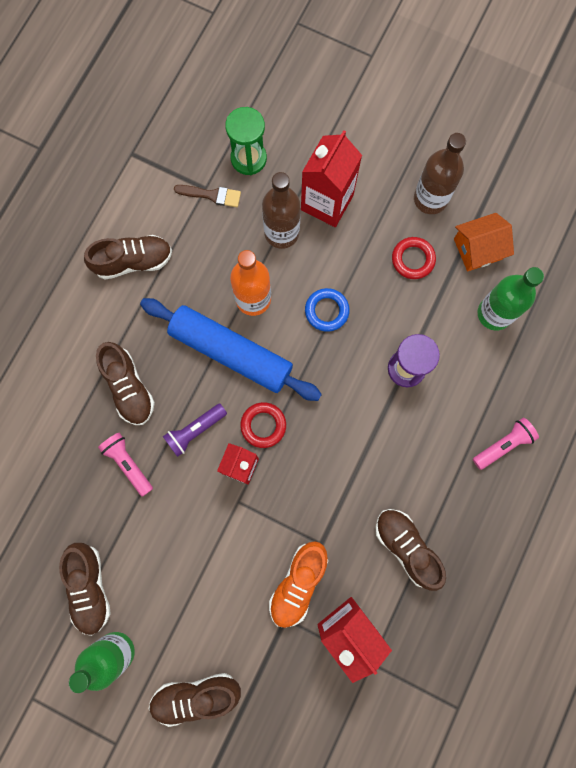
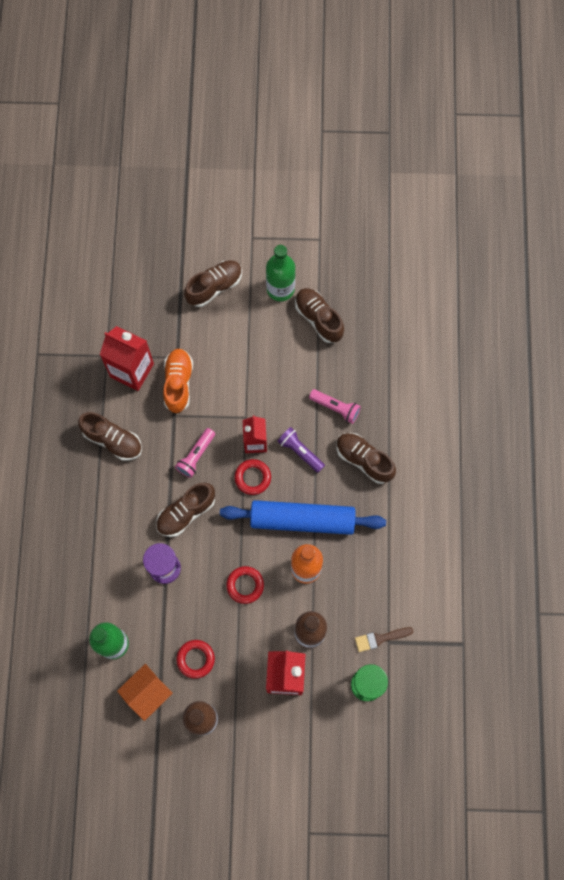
camera: 155 degrees right, 5 degrees down
(133, 261) = (412, 555): brown shoe -> brown shoe (186, 513)
(195, 431) = (300, 451): purple flashlight -> purple flashlight turned 75 degrees counterclockwise
(326, 311) = (245, 585): blue ring -> red ring
(503, 445) = (69, 543): pink flashlight -> pink flashlight (196, 456)

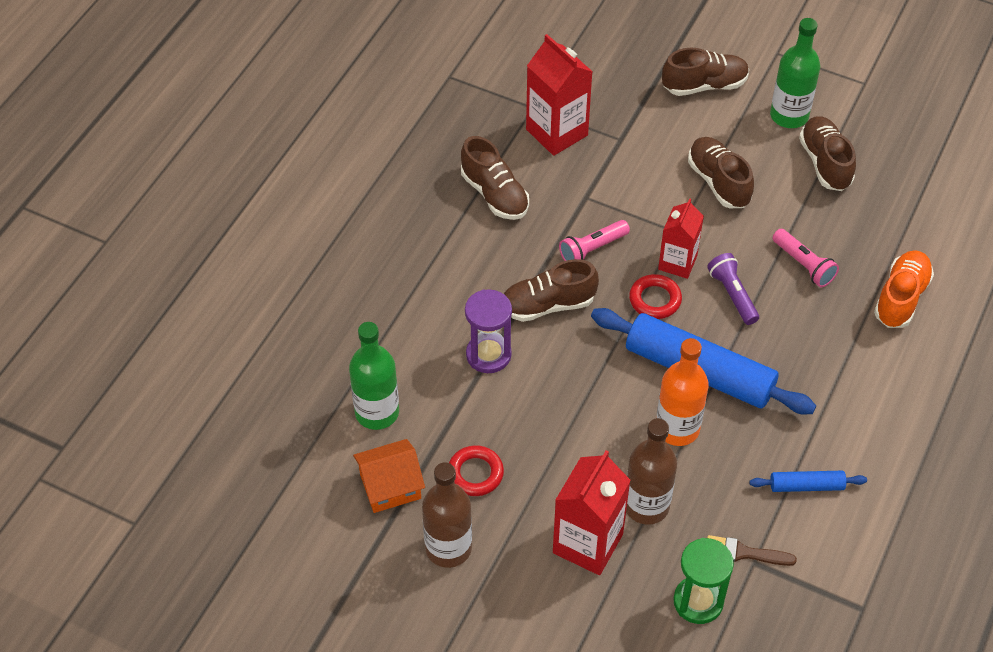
camera: 25 degrees right, 20 degrees down
(178, 383) = (608, 166): orange shoe -> orange shoe (901, 298)
(245, 585) = (585, 415): red ring -> none
(364, 460) = (816, 336): brown shoe -> brown shoe (718, 182)
(399, 574) = (806, 486): none -> blue rolling pin

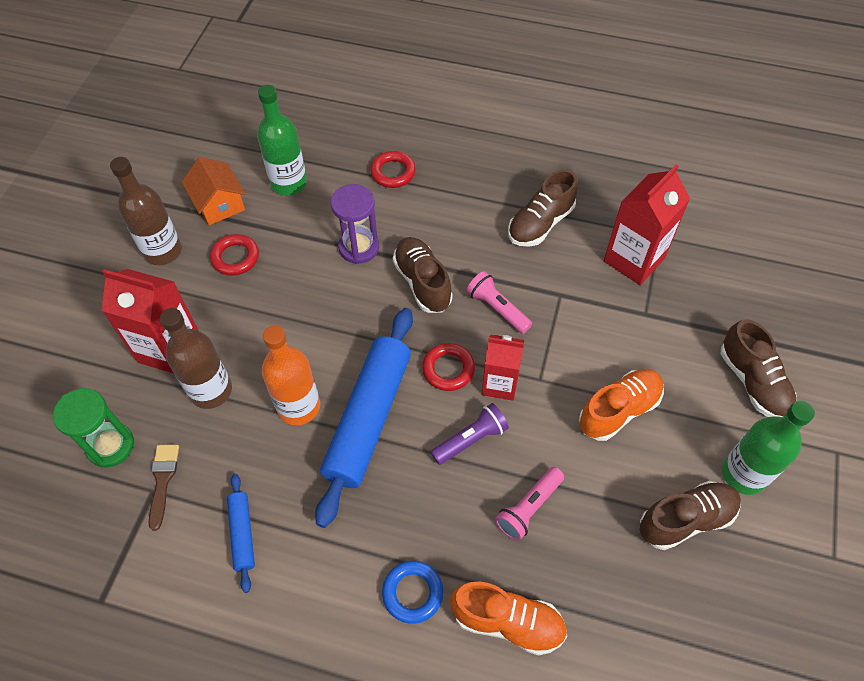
camera: 80 degrees right, 5 degrees up
(389, 310) = (393, 172): none -> red ring
(718, 182) = (619, 410): brown shoe -> orange shoe
(872, 360) = (412, 593): none -> blue ring

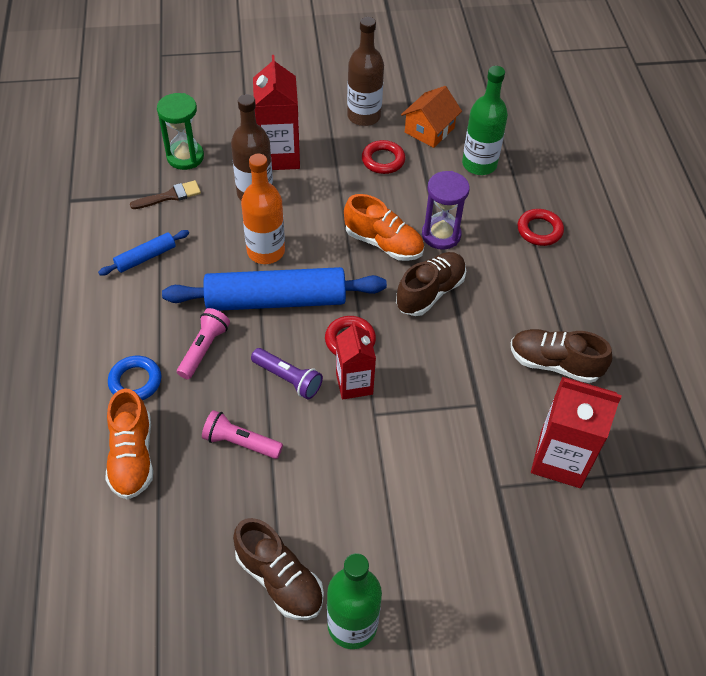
camera: 65 degrees right, 5 degrees down
(497, 308) = (433, 358): pink flashlight -> pink flashlight (204, 349)
(619, 410) = (372, 490): orange shoe -> orange shoe (383, 243)
(753, 382) = (467, 612): brown shoe -> none

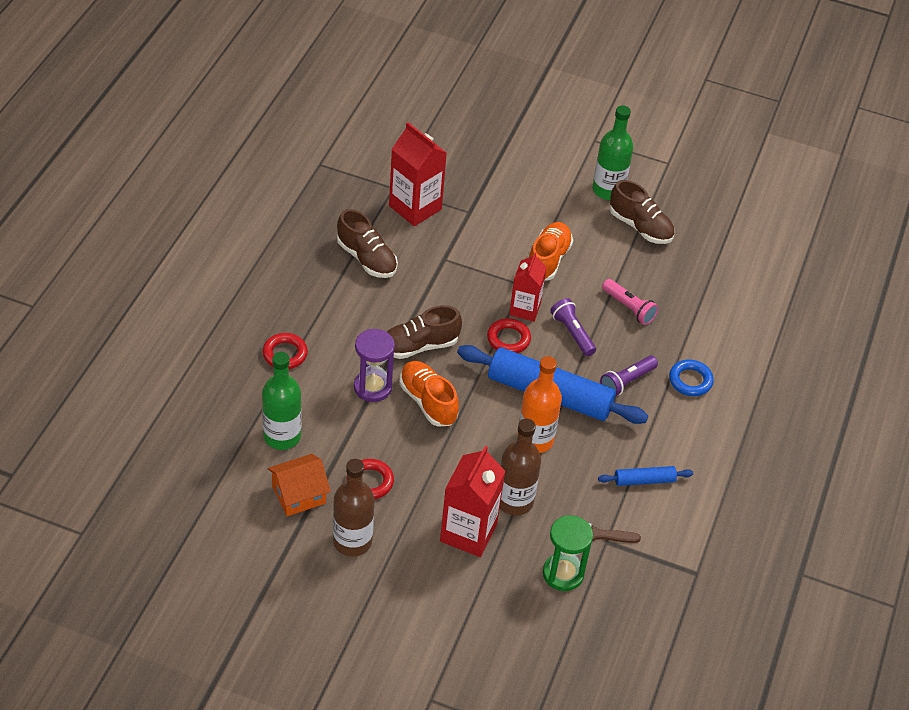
camera: 155 degrees left, 5 degrees down
(132, 456) = (710, 331): orange shoe -> orange shoe (548, 260)
(204, 349) = (627, 381): pink flashlight -> purple flashlight
(279, 579) = (640, 227): brown shoe -> brown shoe turned 150 degrees clockwise

